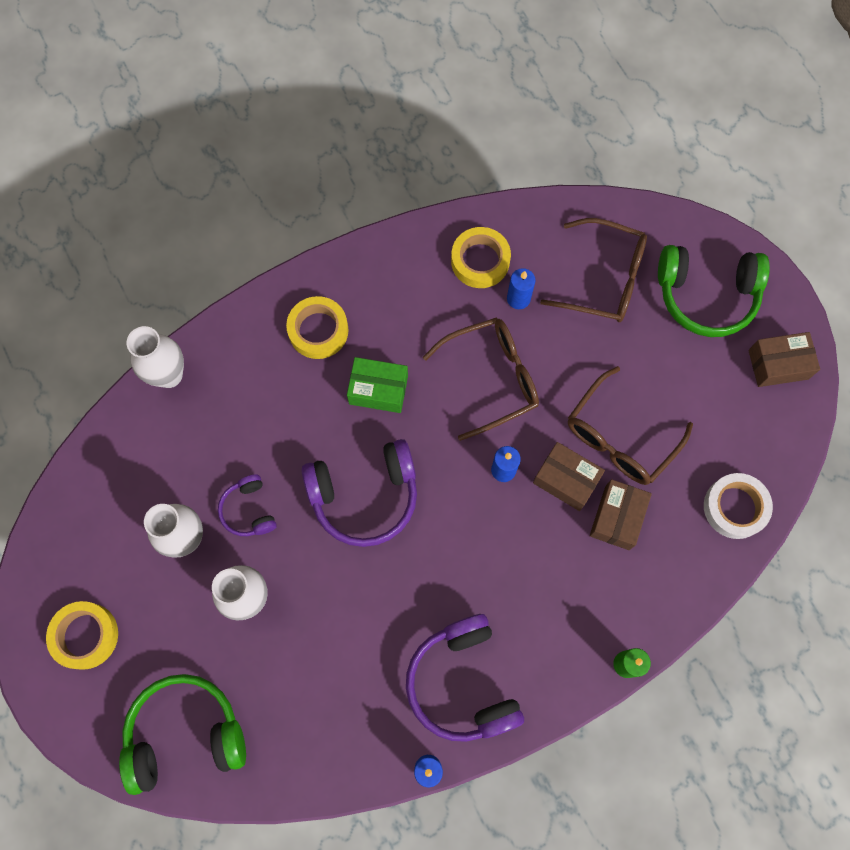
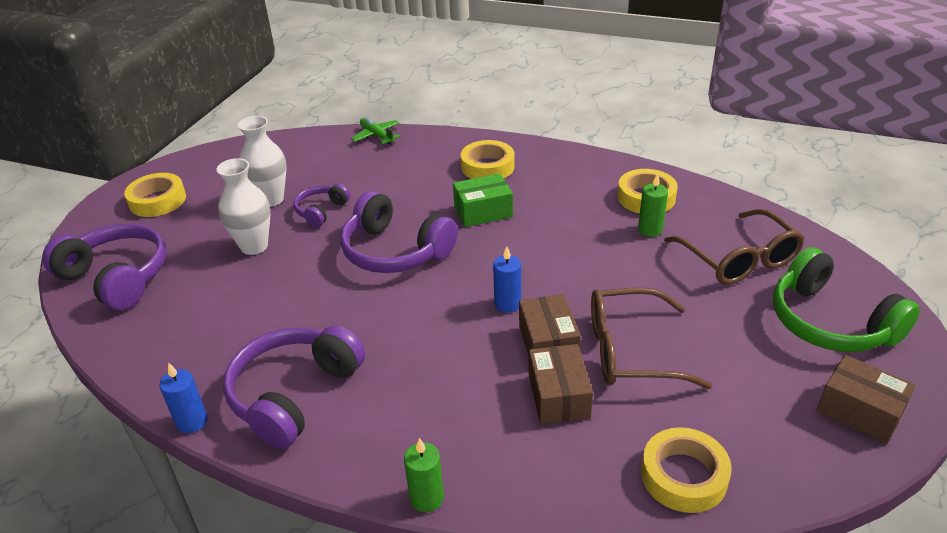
camera: 50 degrees right, 35 degrees down
(169, 375) = (376, 136): white vase -> green plane
(185, 734) = (117, 277): green headphones -> purple headphones
(378, 390) = (483, 212): green box -> green box turned 75 degrees counterclockwise
(492, 378) = (570, 254): brown glasses -> none
(518, 298) = (650, 229): blue candle -> green candle
(617, 517) = (558, 396): brown box -> brown box turned 75 degrees counterclockwise
(735, 507) = (684, 476): white tape -> yellow tape

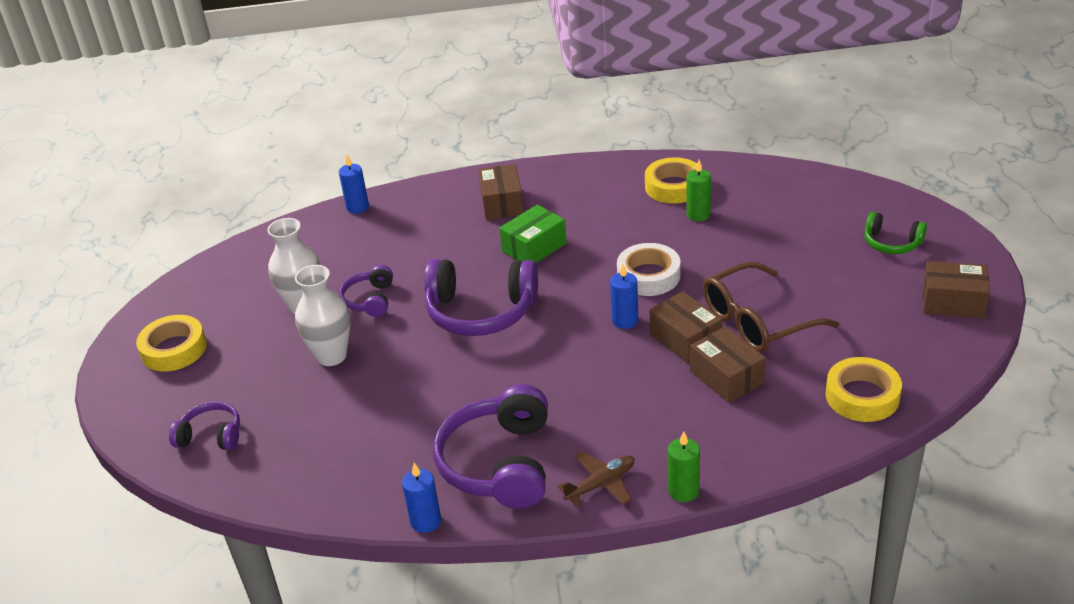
camera: 25 degrees left, 0 degrees up
(117, 277) = (211, 436): purple headphones -> purple headphones, size x0.53
(360, 454) = (601, 484): none -> brown plane
(376, 136) = (357, 207): green plane -> blue candle
(487, 167) = (502, 203): yellow tape -> brown box
(561, 270) = (648, 276): none -> white tape
(739, 259) = (789, 216): brown glasses -> none
(830, 322) = (891, 243): green headphones -> green headphones, size x0.53

